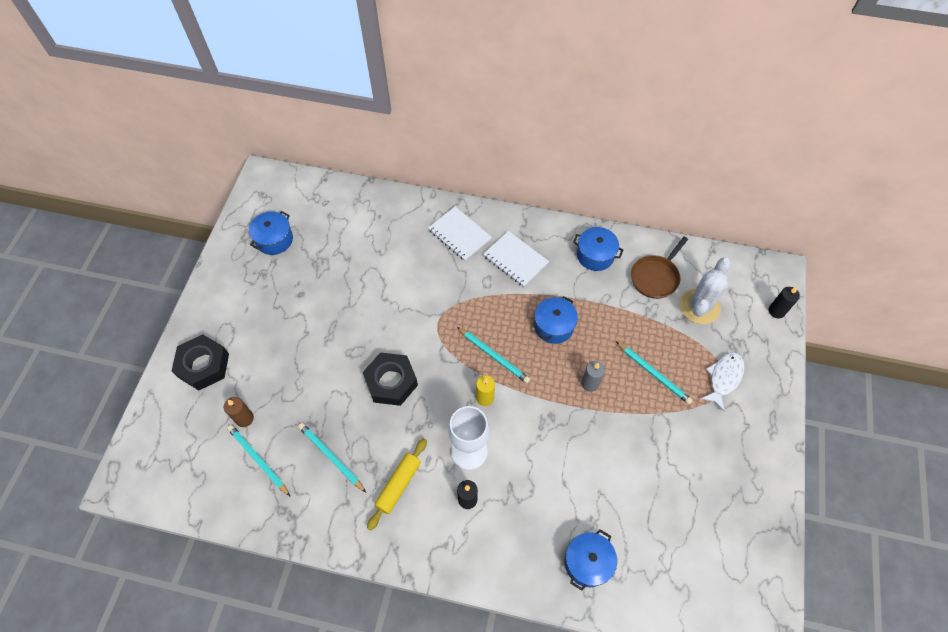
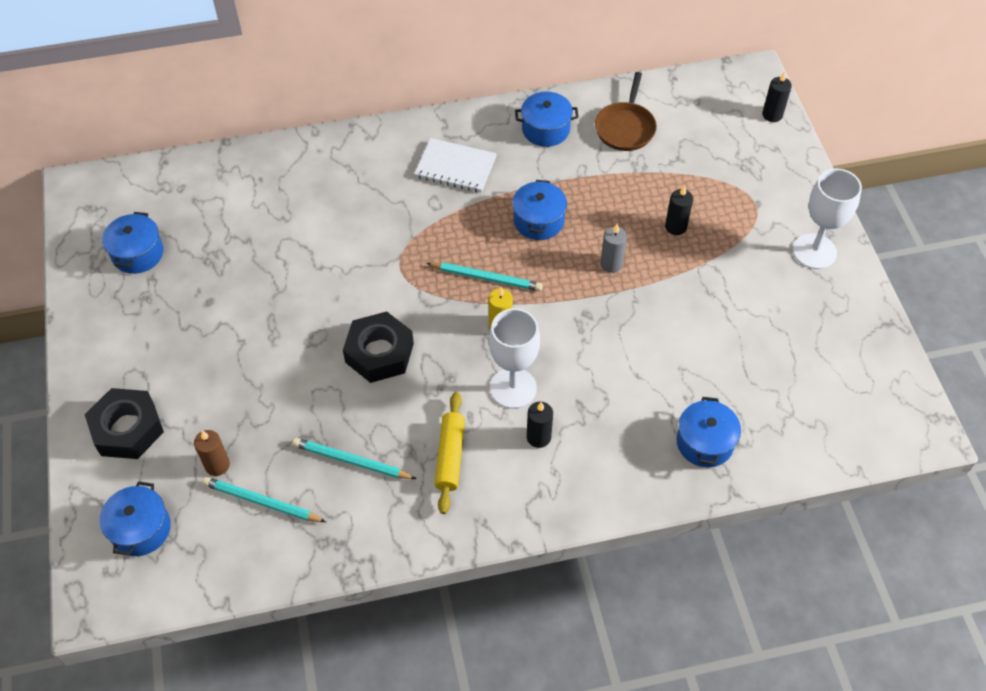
camera: 25 degrees left, 5 degrees down
(174, 443) = (141, 529): none -> blue pot
(459, 235) = (373, 164): white notebook -> none
(654, 374) = (675, 227): turquoise pencil -> black candle
(699, 306) = (689, 140): white cactus -> none
(723, 378) = (752, 203): white fish -> none
(754, 440) = (814, 251): none -> white goblet

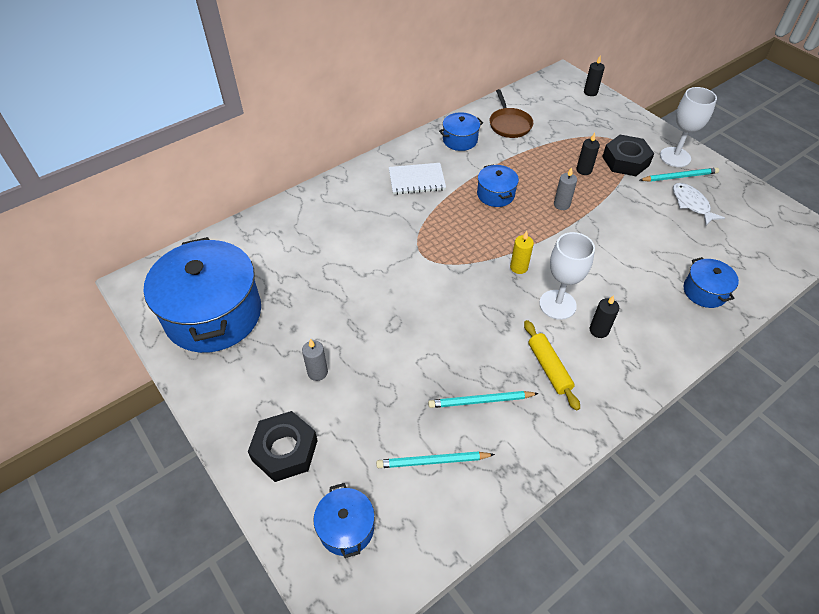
camera: 25 degrees left, 5 degrees down
(137, 253) = (213, 314): blue pot -> blue pot, size x2.18
(205, 361) = (317, 372): none -> grey candle
(217, 465) = (378, 448): brown candle -> none
(379, 353) = (448, 316): black nut -> black nut (625, 161)
(486, 278) = (487, 241): turquoise pencil -> turquoise pencil (679, 177)
(782, 325) = (691, 204): none -> white fish

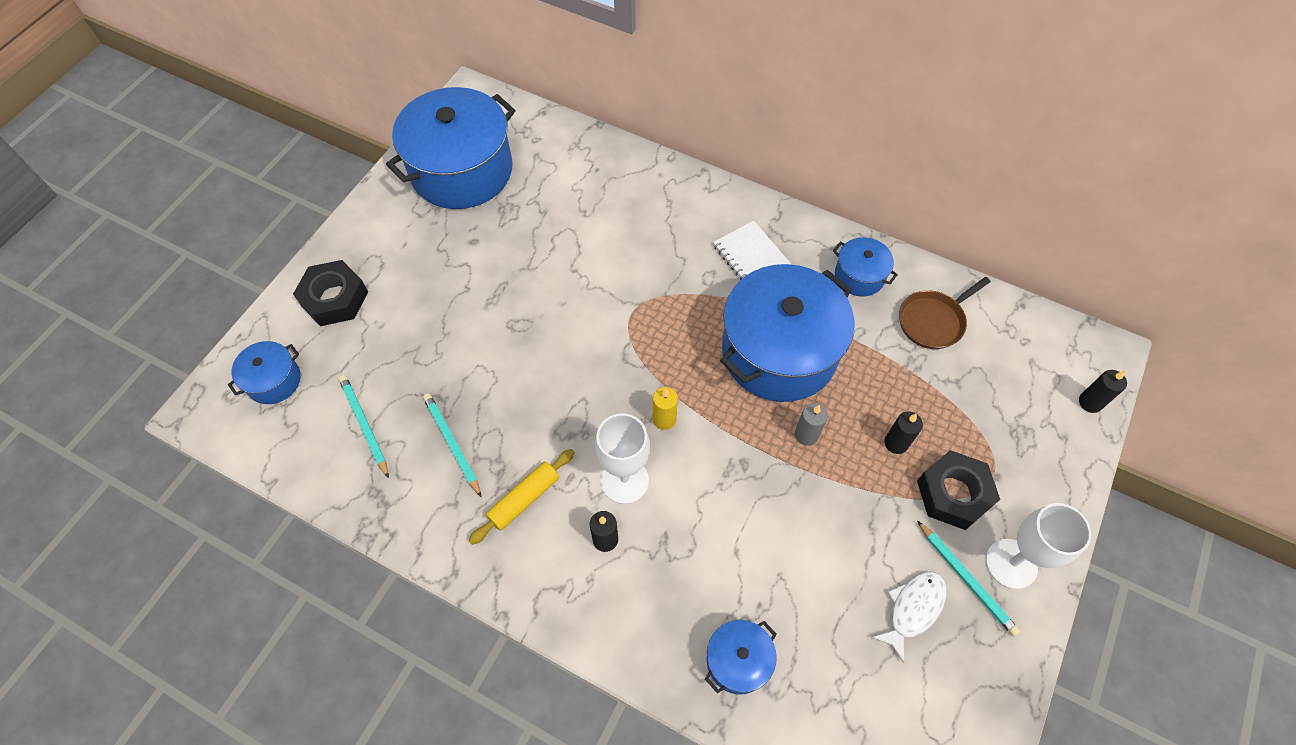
camera: 65 degrees right, 10 degrees up
(317, 372) = (429, 285): grey candle -> none
(495, 194) = (779, 352): blue pot -> blue pot, size x2.18

